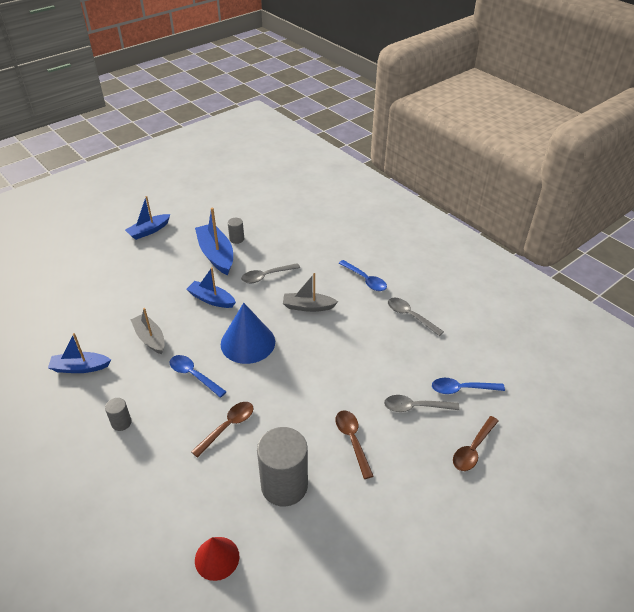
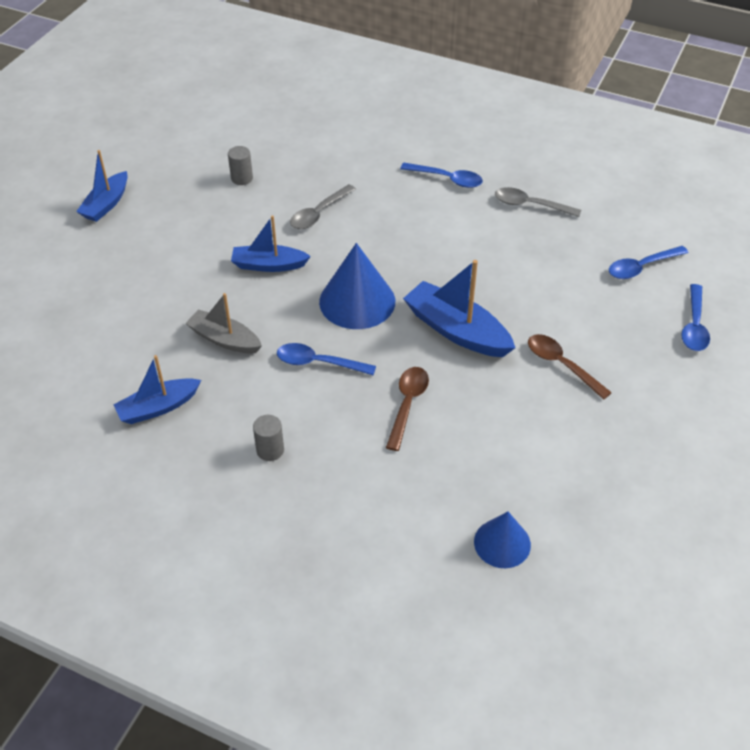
camera: 25 degrees left, 5 degrees up
(216, 255) = (229, 207): blue boat -> blue boat (456, 330)
(217, 558) = (502, 543): red cone -> blue cone
(284, 485) = (520, 440): grey cylinder -> none
(308, 307) = (400, 234): grey boat -> none
(415, 407) = (605, 304): grey spoon -> none
(473, 449) = (694, 325): brown spoon -> blue spoon

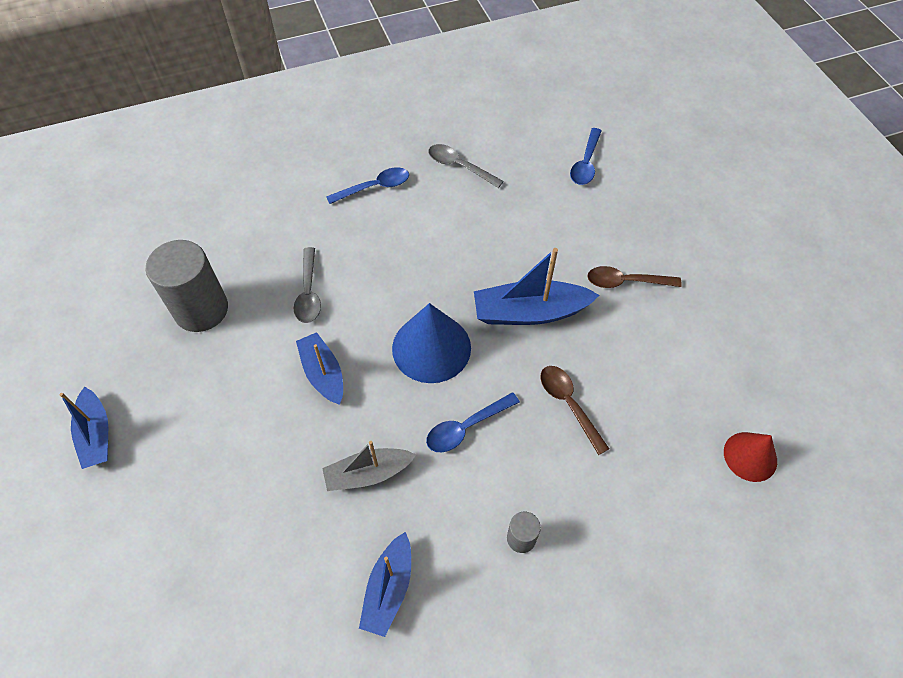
camera: 45 degrees left, 10 degrees up
(242, 178) = (201, 309): grey cylinder -> grey cylinder, size x2.19
(268, 265) = (323, 373): blue boat -> blue boat turned 105 degrees clockwise
(502, 543) = (750, 456): blue cone -> red cone
(530, 205) = (459, 166): grey spoon -> grey spoon turned 60 degrees clockwise
(694, 325) = (664, 184): blue spoon -> none

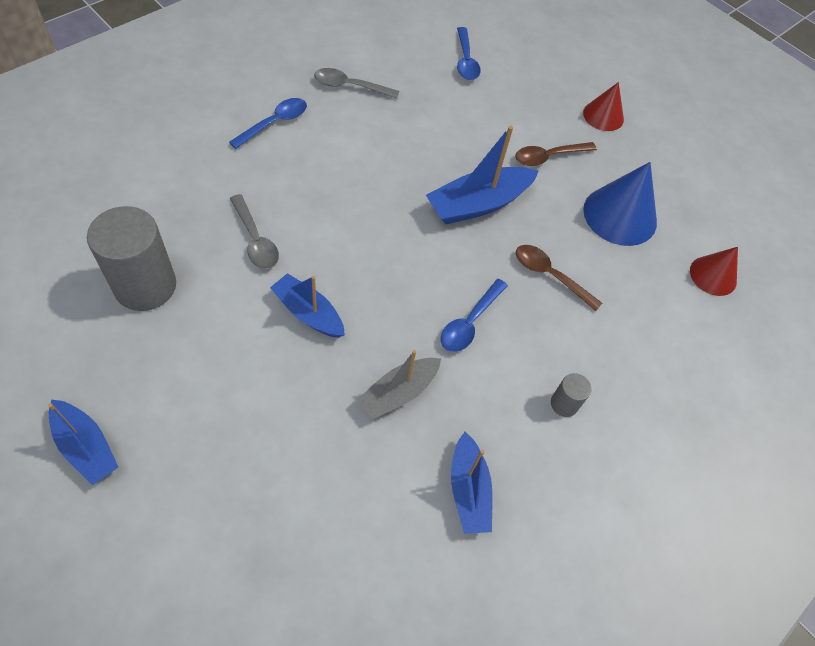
camera: 30 degrees left, 0 degrees up
(431, 348) = (403, 260): blue cone -> blue cone (620, 215)
(707, 252) = (603, 116): none -> red cone

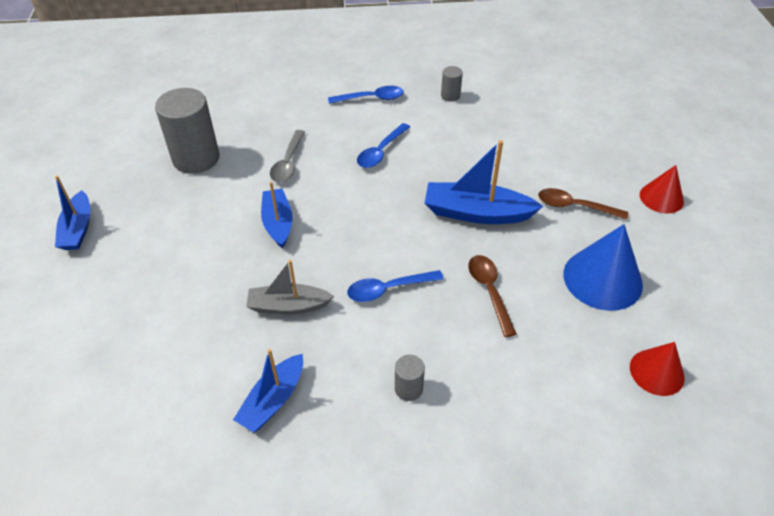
camera: 45 degrees right, 10 degrees down
(350, 86) = (450, 96): grey spoon -> grey cylinder
(465, 60) = (565, 111): blue spoon -> blue spoon (381, 151)

